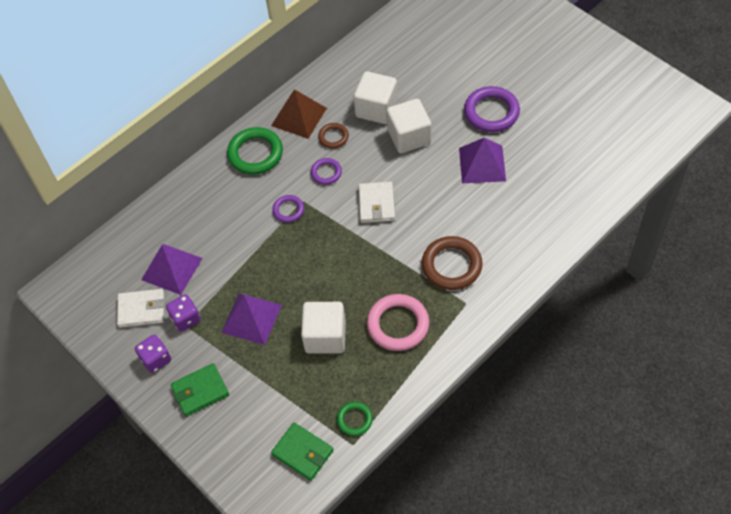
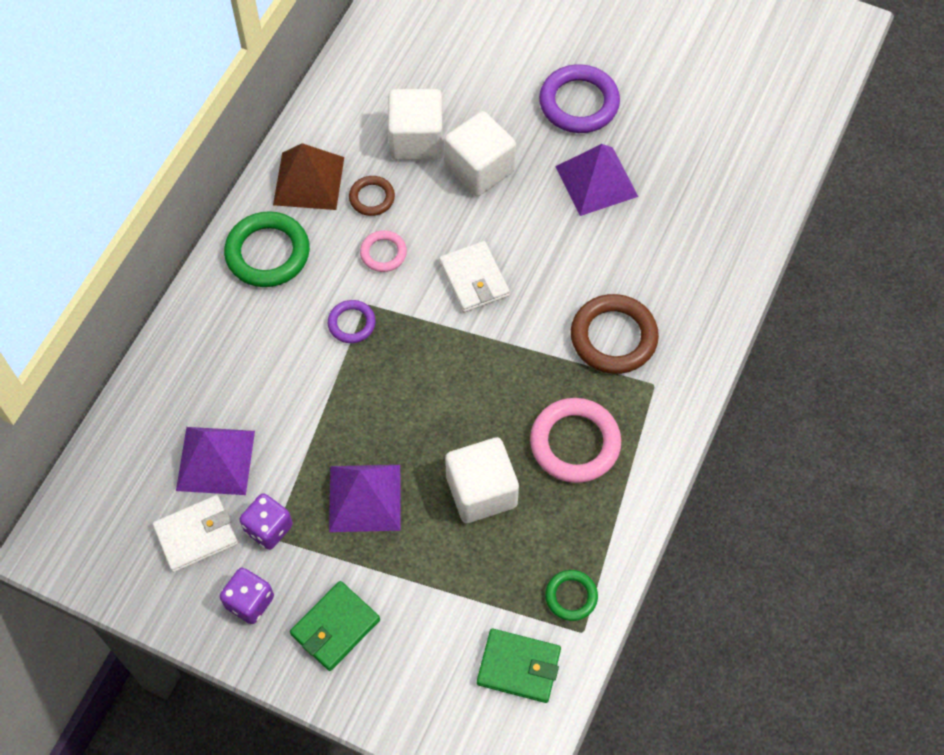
camera: 25 degrees left, 5 degrees up
(326, 173) = (383, 253): purple ring -> pink ring

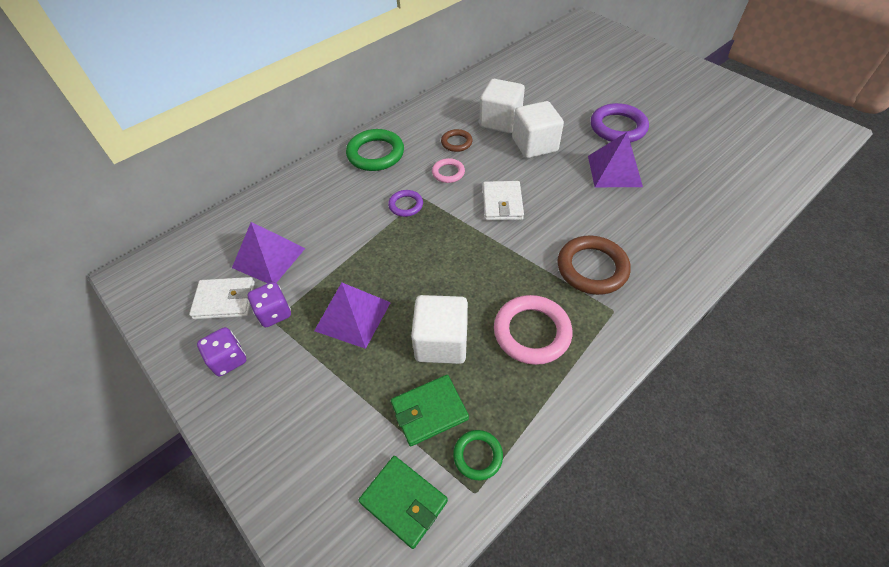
camera: 25 degrees right, 10 degrees down
(308, 180) = (422, 125): brown pyramid -> none
(335, 627) = (276, 404): green wallet -> green wallet (429, 411)

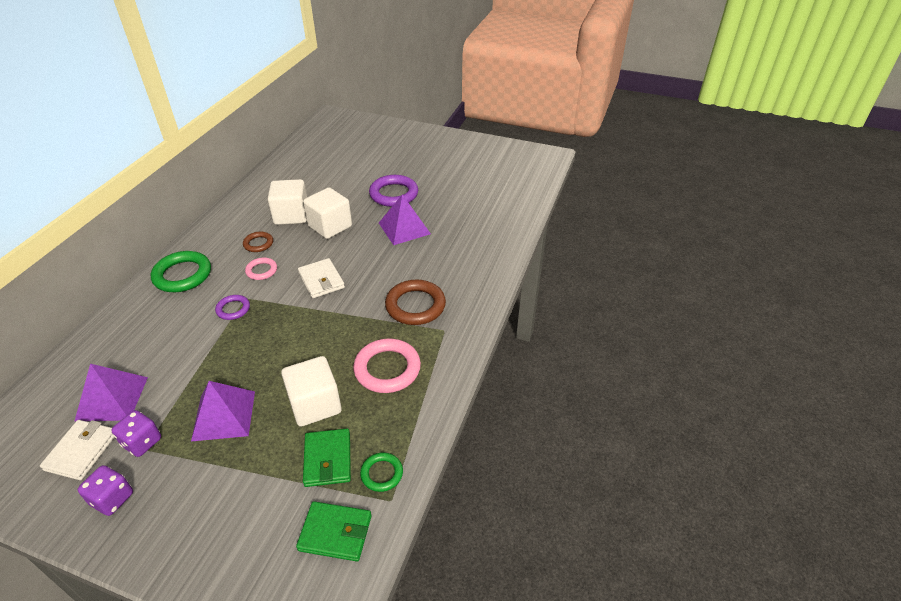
camera: 30 degrees left, 10 degrees down
(225, 300) = (81, 451): white wallet -> white wallet turned 45 degrees counterclockwise
(429, 411) = (328, 459): green wallet -> green wallet turned 45 degrees counterclockwise

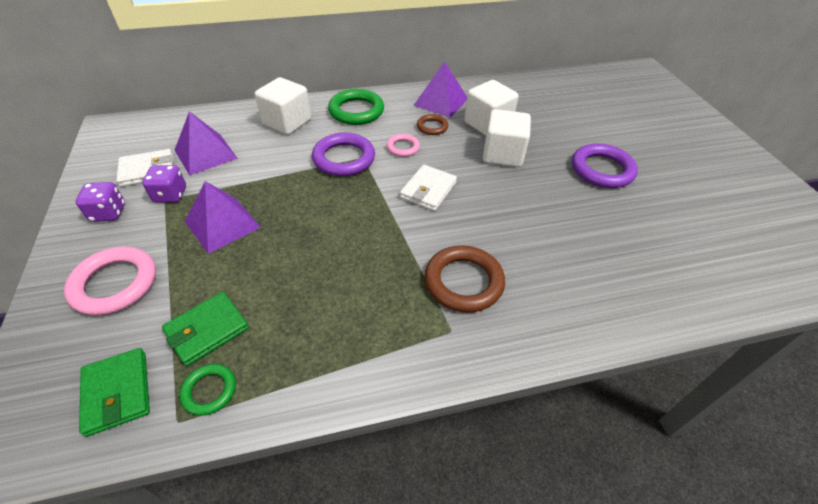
camera: 55 degrees right, 5 degrees up
(233, 309) = (344, 158): purple ring -> purple ring, size x1.82
(315, 404) = (270, 279): white cube -> white cube (287, 122)
(387, 369) = (355, 310): pink ring -> pink ring (115, 284)
(404, 228) = (564, 206): purple pyramid -> purple pyramid (441, 102)

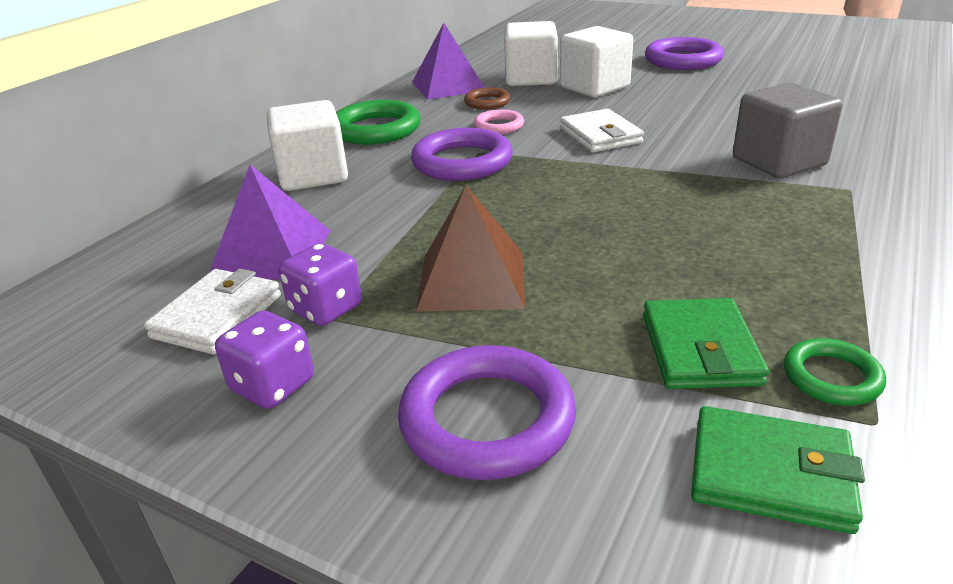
camera: 45 degrees left, 15 degrees down
(115, 284) = (487, 419): pink ring -> purple ring
(222, 224) = (472, 280): purple pyramid -> brown pyramid
(463, 282) = (779, 162): brown ring -> grey cube

